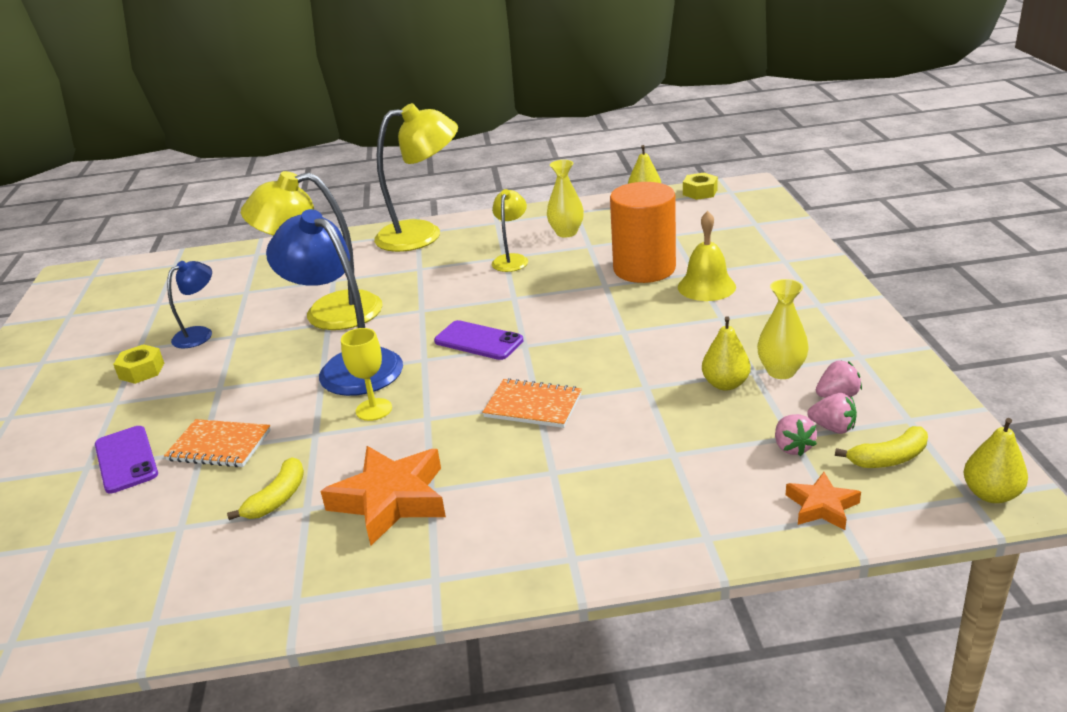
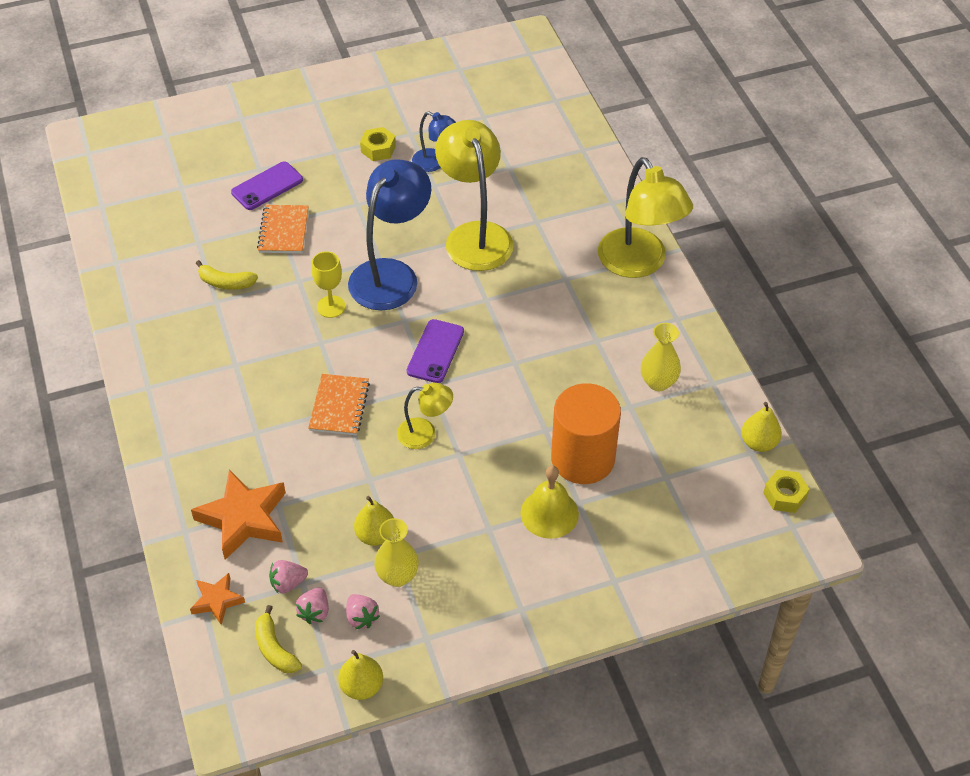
camera: 75 degrees right, 20 degrees up
(390, 500) = (224, 344): orange star -> orange star (244, 518)
(512, 259) = (591, 347): yellow lamp -> yellow lamp (425, 433)
(991, 494) = (231, 713): yellow pear -> yellow pear (362, 686)

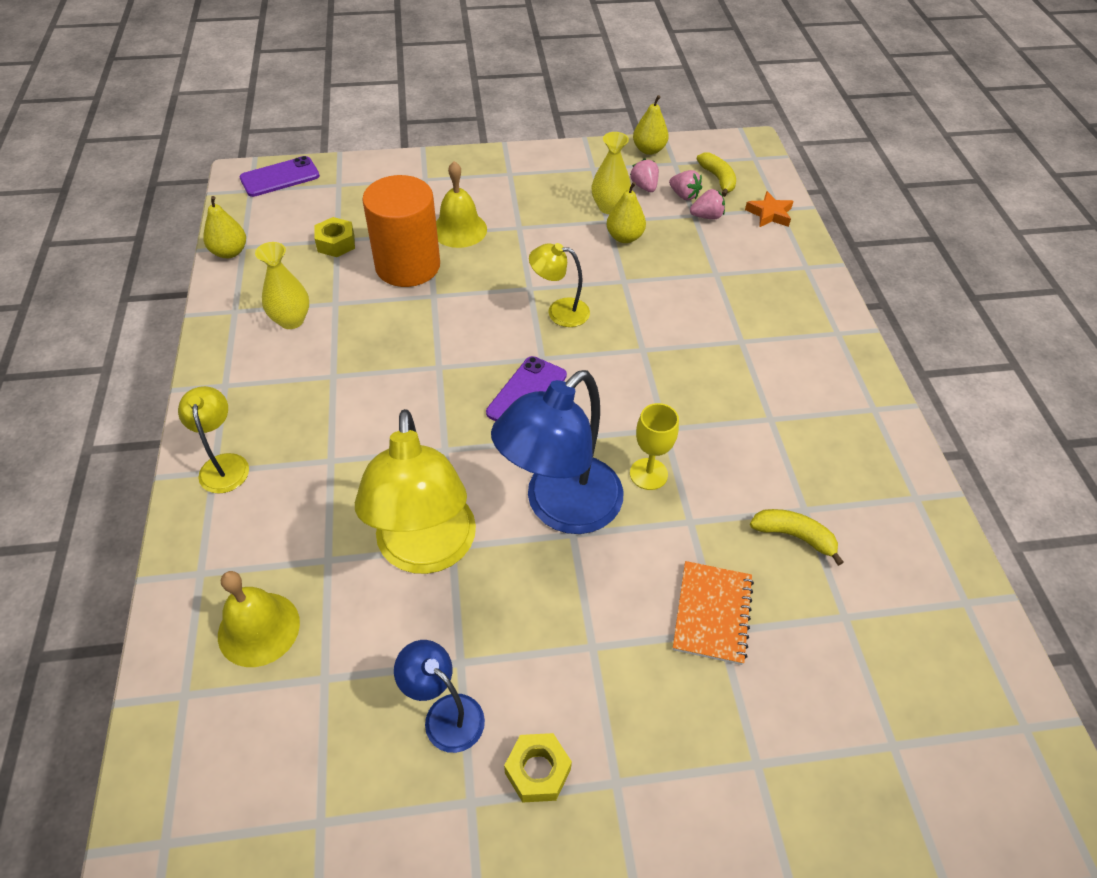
camera: 170 degrees left, 0 degrees up
(244, 518) = (750, 268): orange star -> none
(267, 186) = (741, 716): purple phone -> purple phone (280, 177)
(314, 612) = (684, 195): pink strawberry -> pink strawberry turned 105 degrees clockwise
(339, 406) = (648, 352): orange notebook -> none
(559, 182) = (259, 629): none -> yellow bell
(639, 264) = (224, 464): yellow lamp -> yellow lamp, size x0.52
(784, 495) = (239, 210): yellow nut -> yellow nut (336, 243)

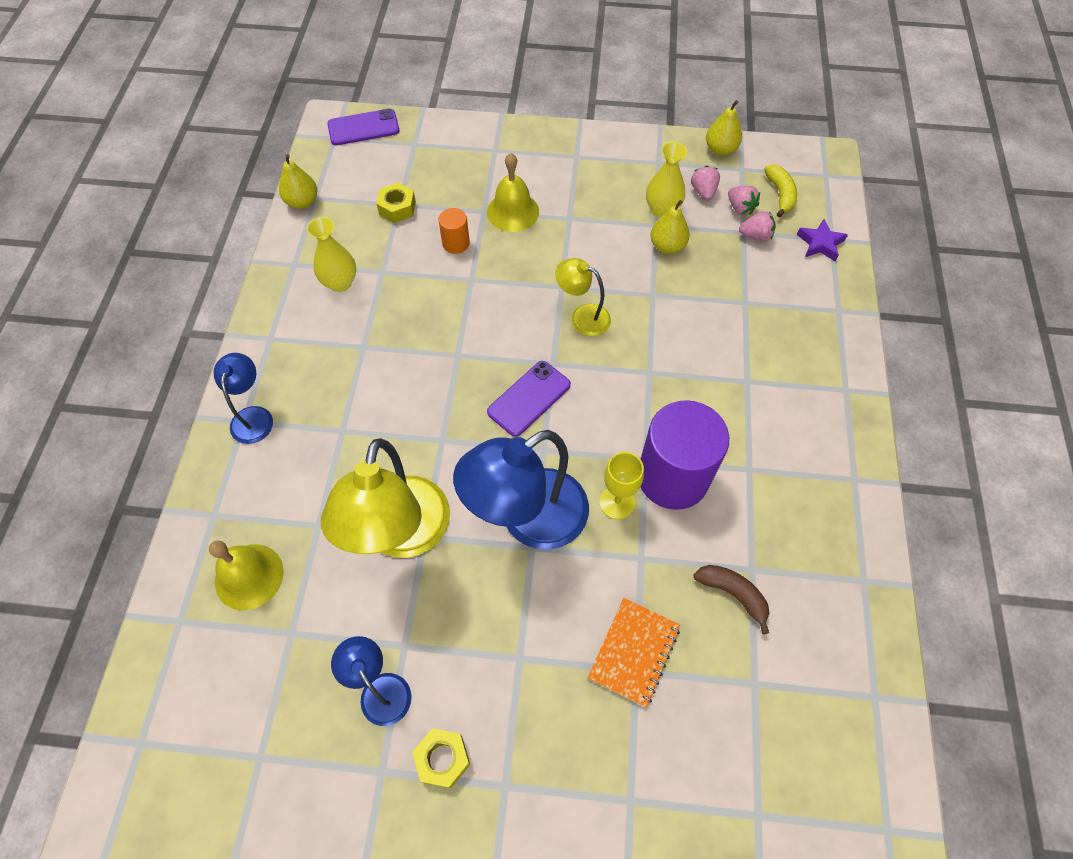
camera: 15 degrees right, 10 degrees up
(224, 464) = (253, 416): yellow lamp -> blue lamp
(407, 266) = (456, 243): orange cylinder -> orange cylinder, size x0.45
(697, 439) = (673, 477): none -> purple cylinder
(769, 214) = (820, 243): orange star -> purple star
(794, 536) = (733, 594): yellow banana -> brown banana

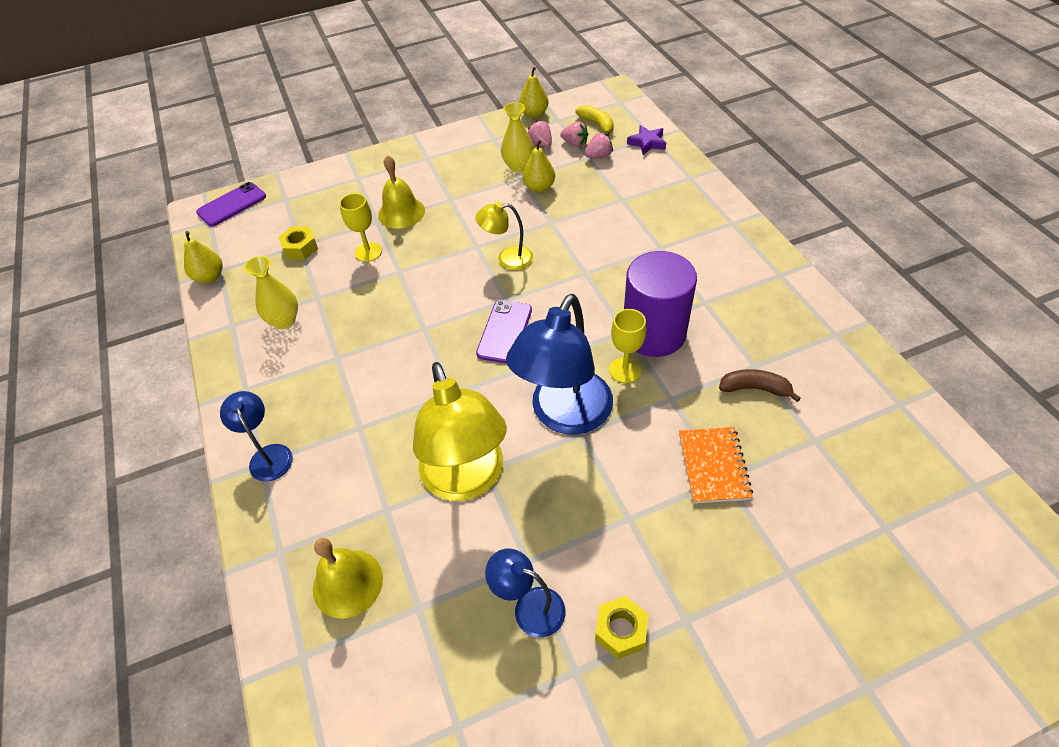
camera: 25 degrees left, 10 degrees down
(456, 243) = (368, 252): orange cylinder -> yellow goblet

